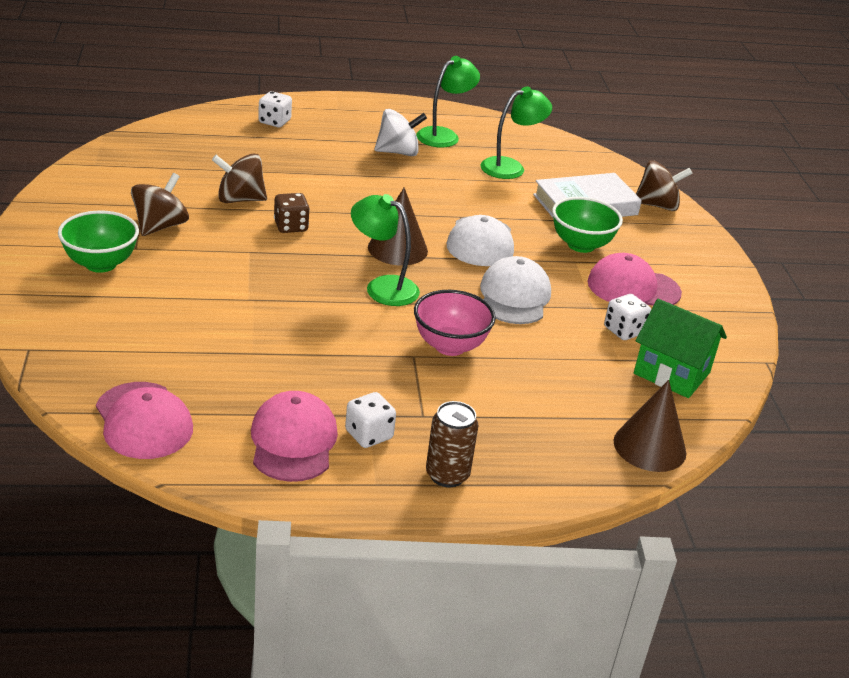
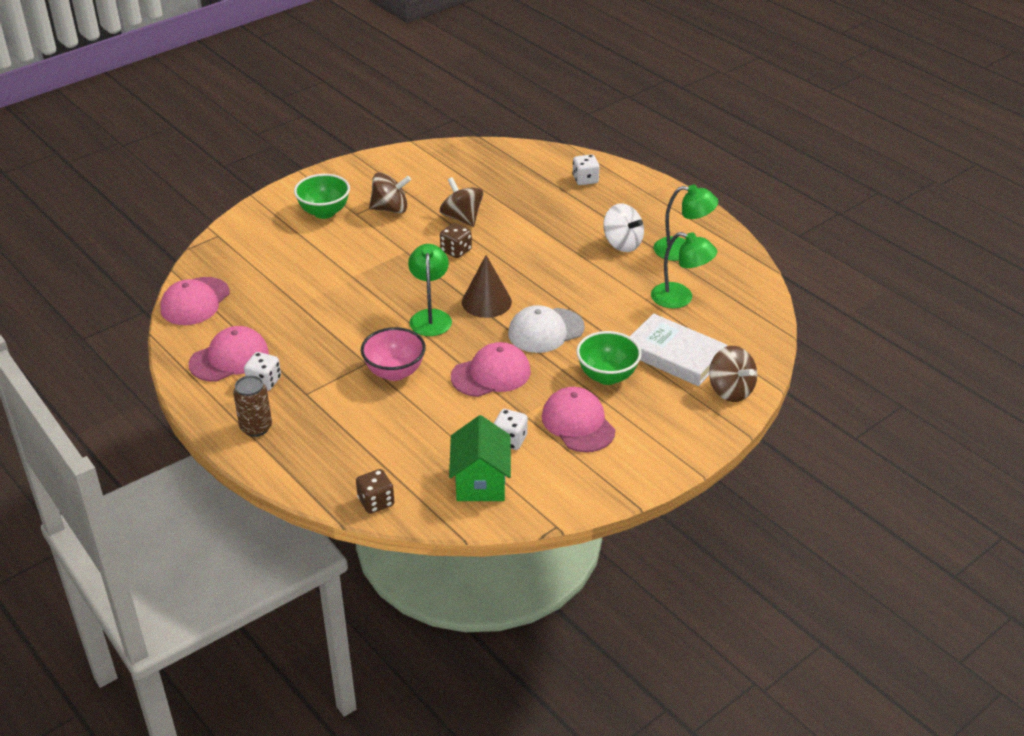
camera: 60 degrees right, 5 degrees up
(514, 296) = (491, 374): white cap -> pink cap
(649, 446) = (376, 502): brown cone -> brown dice

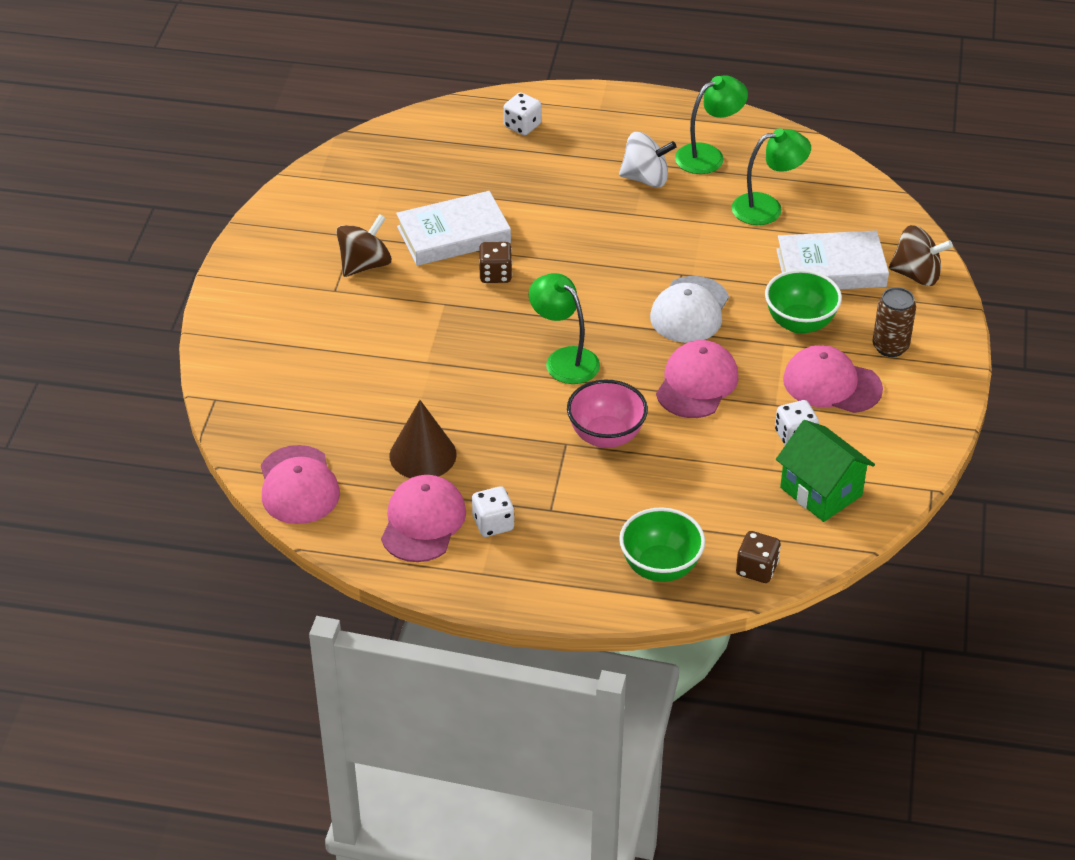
camera: 40 degrees left, 5 degrees up
(256, 427) = (550, 573): brown can -> brown can (890, 347)
(324, 212) = (298, 307): green bowl -> green bowl (660, 567)
(462, 218) = (454, 235): brown spinning top -> white book
(486, 302) = (597, 312): brown cone -> brown cone (423, 455)

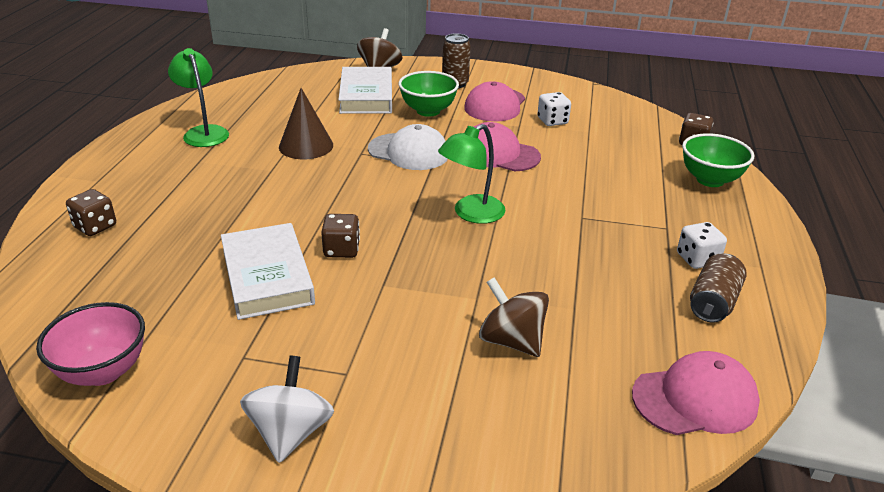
camera: 90 degrees left, 10 degrees down
(365, 265) = (303, 346): brown spinning top -> brown spinning top (511, 341)
(423, 455) = (619, 302): brown cone -> brown cone (306, 146)
(423, 522) = (713, 302): pink cap -> brown can
(522, 126) = (95, 226): white dice -> brown dice
(606, 436) = (568, 197): pink bowl -> pink bowl (103, 371)
(646, 179) = (222, 162): white spinning top -> white spinning top (290, 432)
(767, 208) = (285, 113): green lamp -> none
(821, 491) = (606, 116): green house -> none

